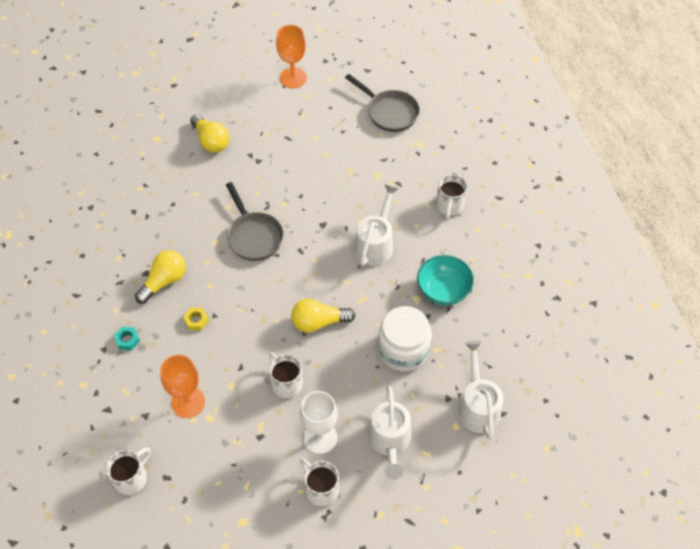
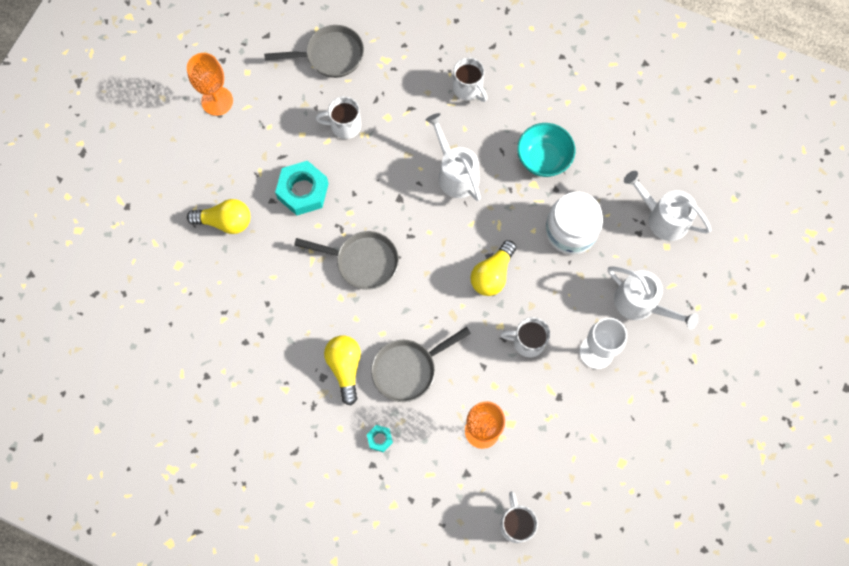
camera: 50 degrees left, 15 degrees up
(196, 320) = (408, 369): yellow nut -> grey pan
(274, 166) = (303, 191): none -> turquoise nut
(320, 489) = (640, 384): white mug -> white mug (344, 126)

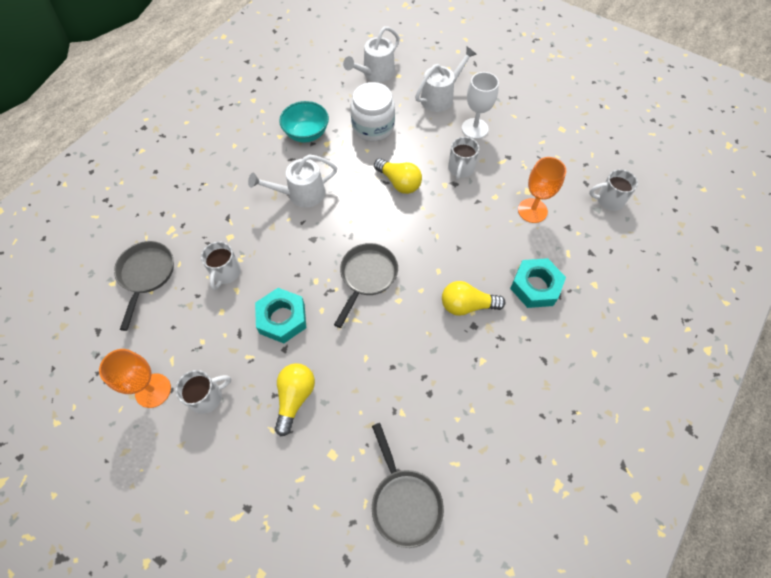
camera: 80 degrees left, 10 degrees down
(380, 439) = (535, 286): turquoise nut -> turquoise nut, size x2.12
(408, 369) = (474, 255): grey pan -> grey pan (404, 501)
(468, 89) = (225, 173): white mug -> white mug (207, 396)

